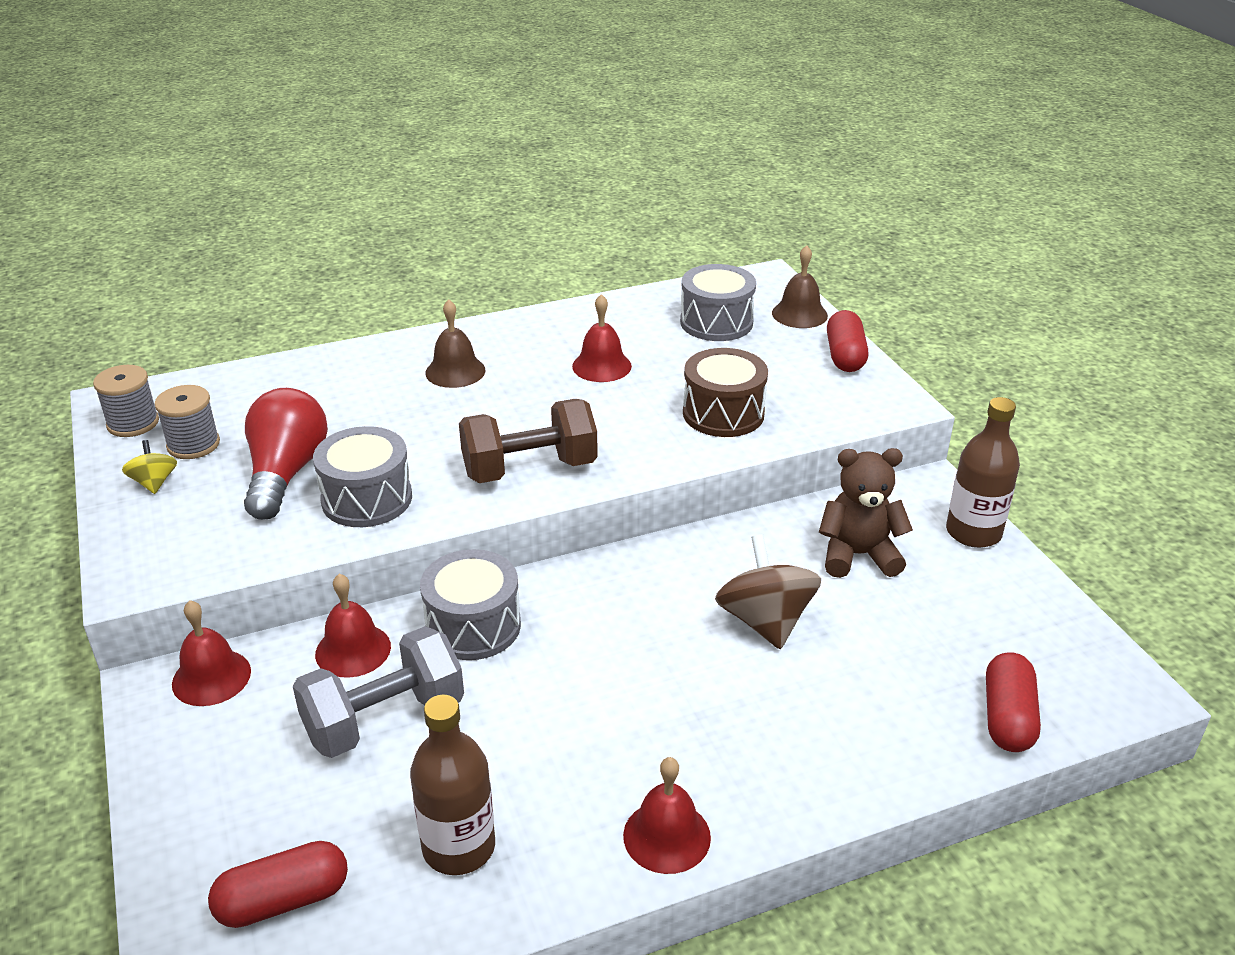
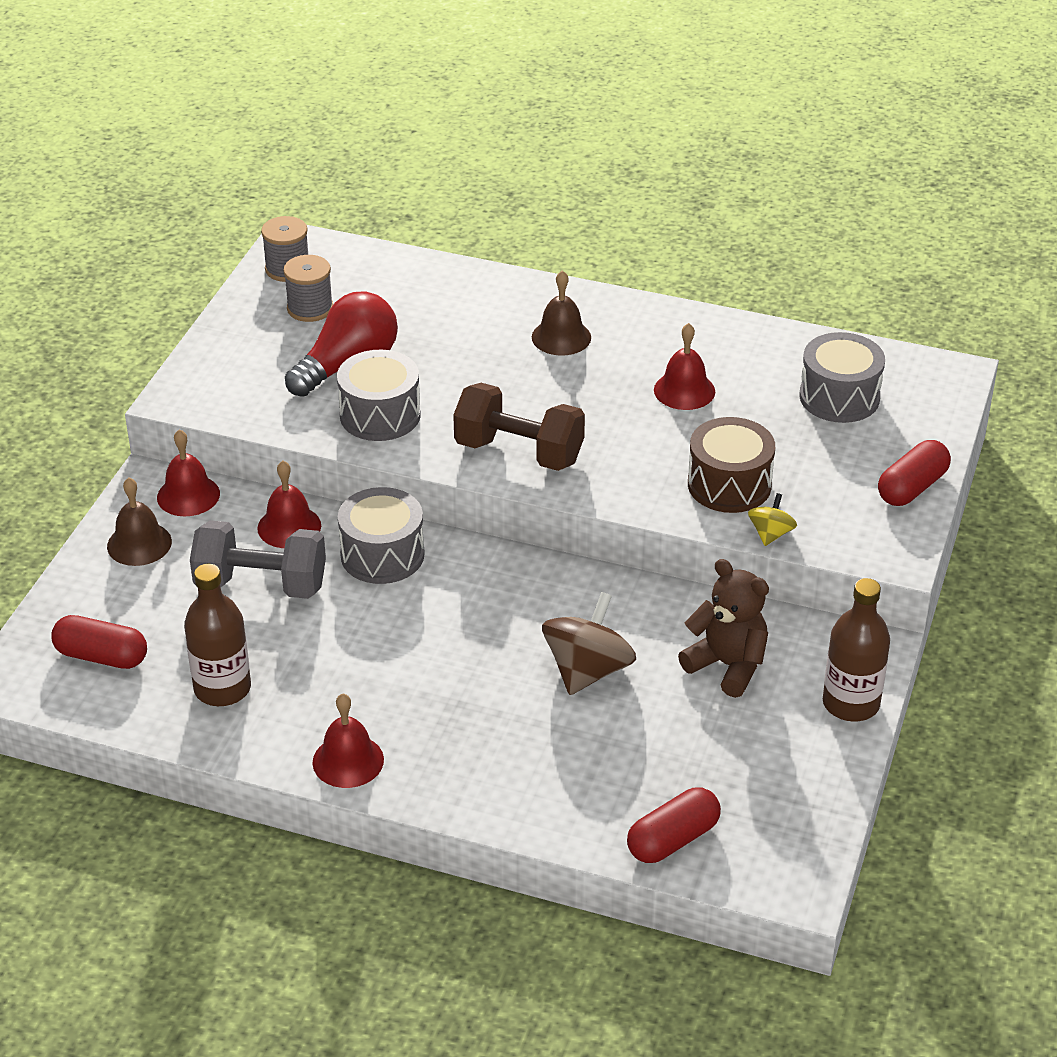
camera: 40 degrees right, 5 degrees up
(154, 483) = (257, 327): yellow spinning top -> yellow spinning top (770, 534)
(799, 314) = (929, 426): brown bell -> brown bell (139, 544)

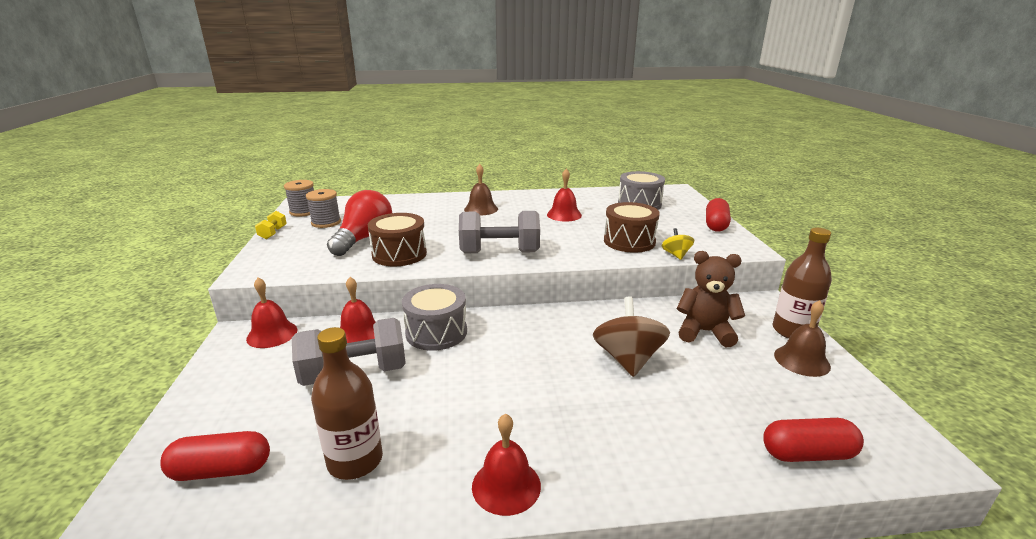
camera: 25 degrees left, 15 degrees down
(139, 544) = (239, 373): brown bell -> brown bell (801, 360)
(229, 315) = (273, 233): none -> yellow dumbbell
(380, 415) = (399, 254): grey drum -> brown drum
(519, 452) = (499, 252): brown dumbbell -> grey dumbbell
(673, 839) = (807, 454): red capsule -> red capsule turned 60 degrees clockwise

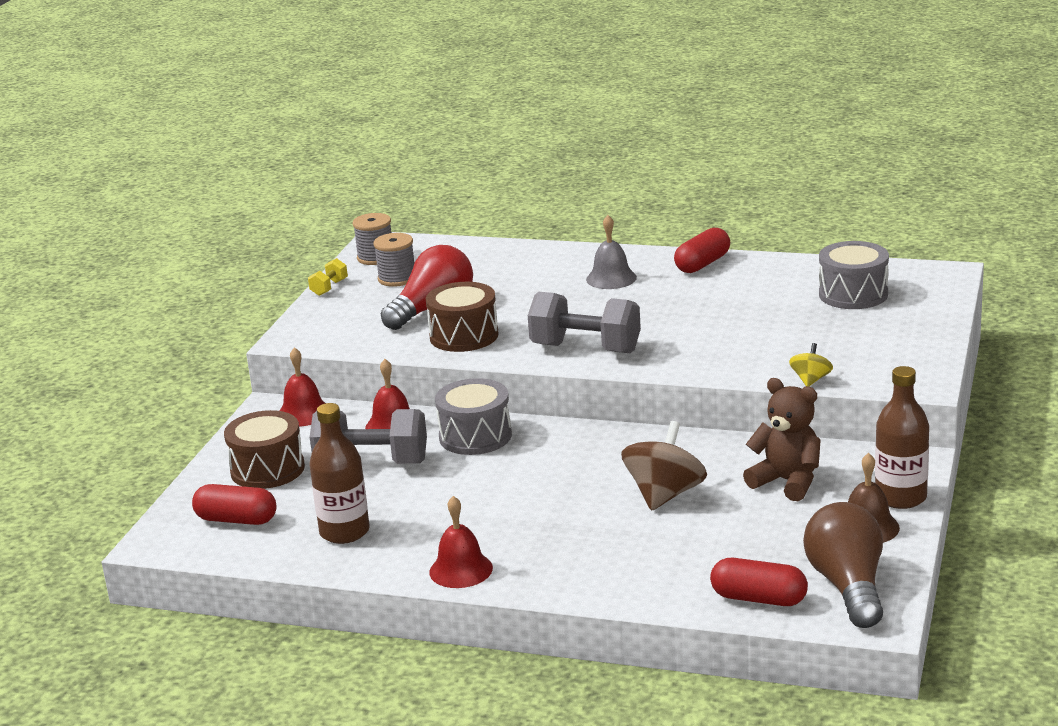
camera: 25 degrees right, 0 degrees up
(481, 209) = (611, 278): brown bell -> grey bell
(564, 215) = (720, 301): red bell -> none
(629, 241) = (769, 353): brown drum -> brown drum (267, 469)
(715, 225) = (926, 342): red capsule -> red capsule (702, 264)
(858, 422) = (848, 586): none -> brown light bulb

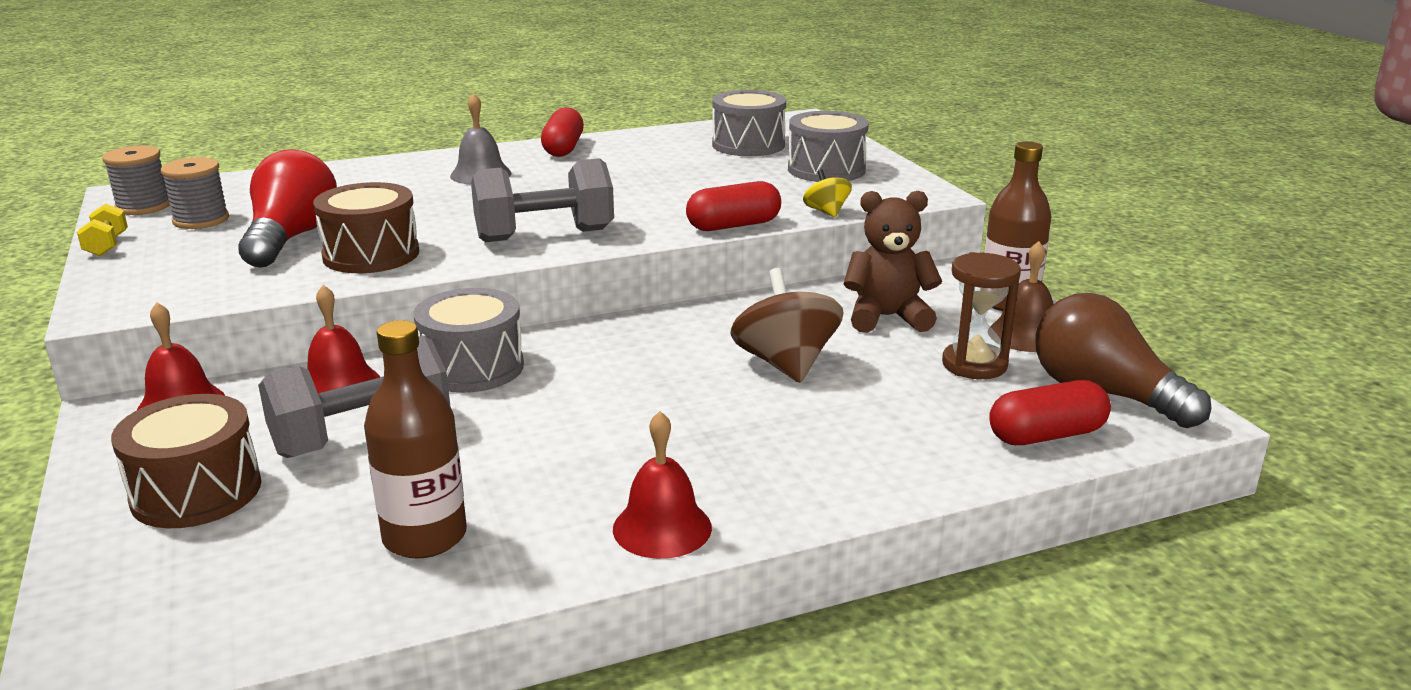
camera: 40 degrees left, 0 degrees up
(236, 520) = (214, 580): red capsule -> red capsule (733, 225)
(791, 536) = (974, 365): none -> brown hourglass
(877, 337) = (826, 170): none -> grey drum

